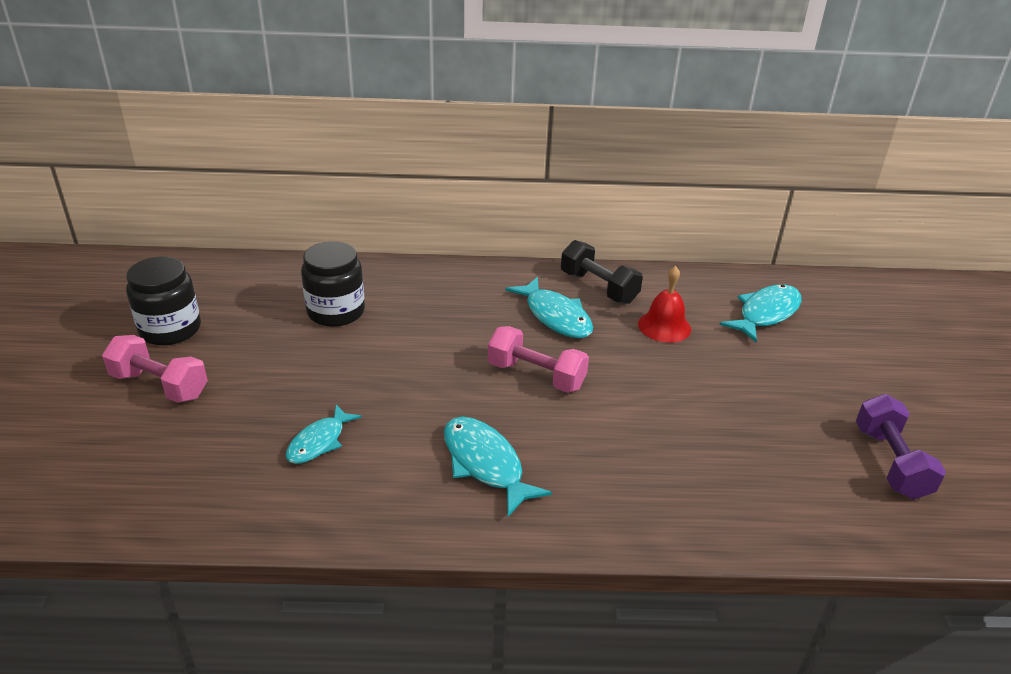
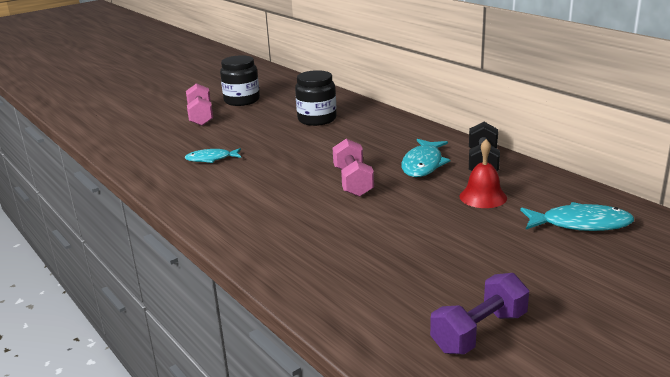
camera: 55 degrees right, 10 degrees down
(485, 464) = (253, 199): turquoise fish -> none

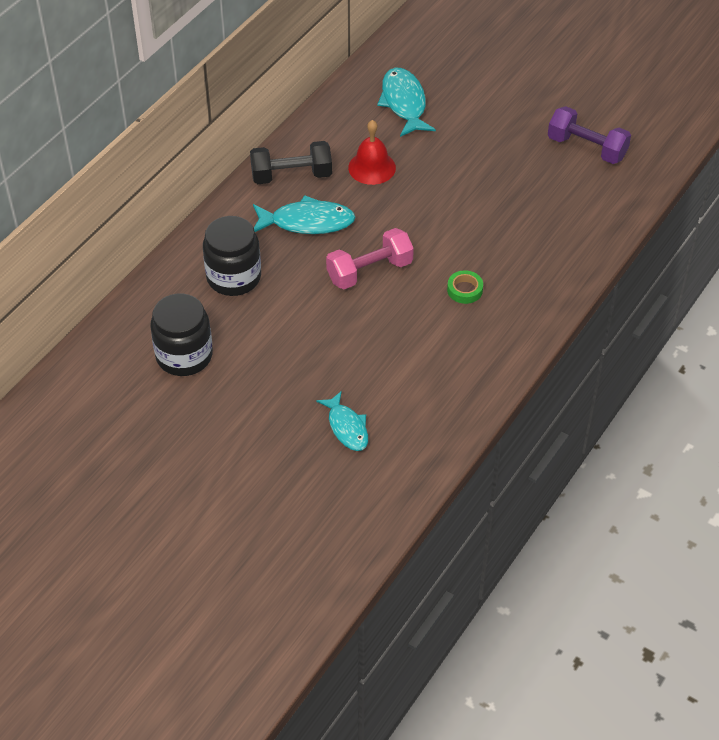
camera: 110 degrees left, 25 degrees up
(201, 116) = (197, 505): pink dumbbell -> none
(242, 100) = (116, 477): black jar -> black jar (234, 277)
(303, 218) = (464, 290): none -> green tape

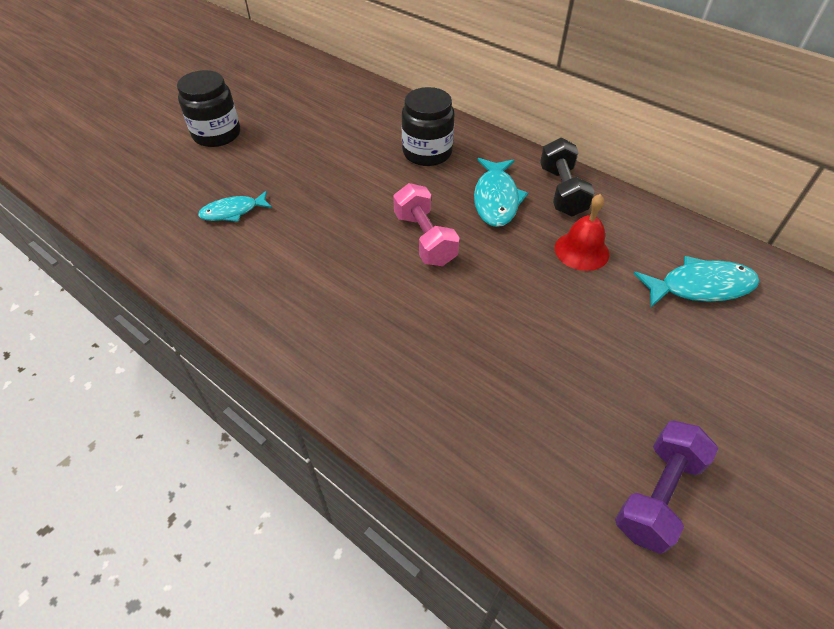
camera: 95 degrees right, 0 degrees up
(184, 356) = (343, 126): black jar -> black jar (217, 134)
(464, 290) = (387, 314): green tape -> none

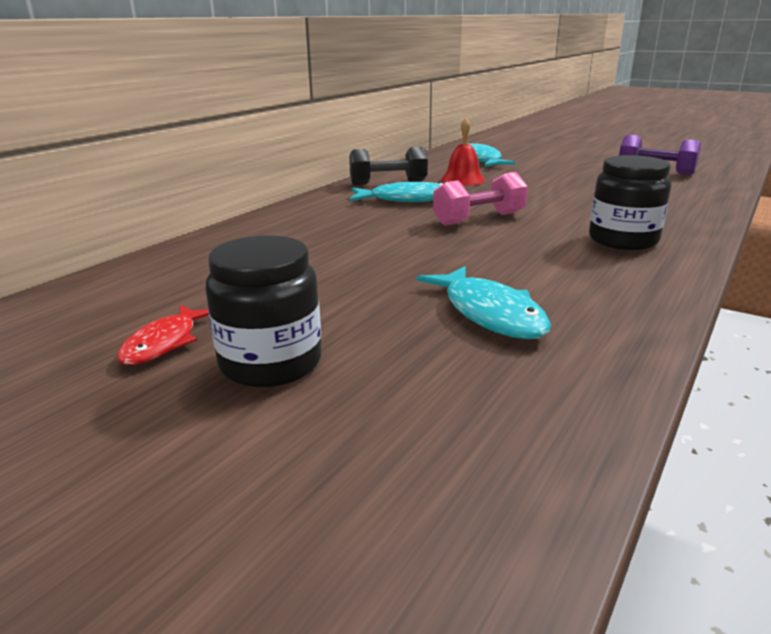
camera: 95 degrees left, 25 degrees down
(233, 211) = (489, 313): turquoise fish -> turquoise fish, size x1.51
(252, 104) = (164, 343): none -> red fish
(427, 152) = (330, 223): black jar -> black jar (623, 240)

